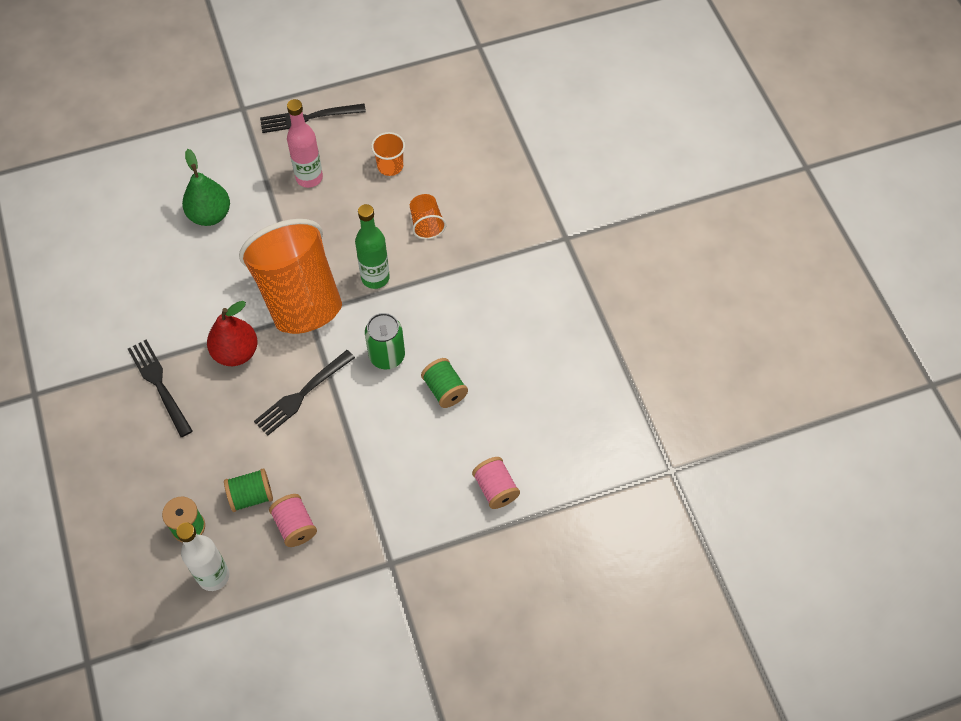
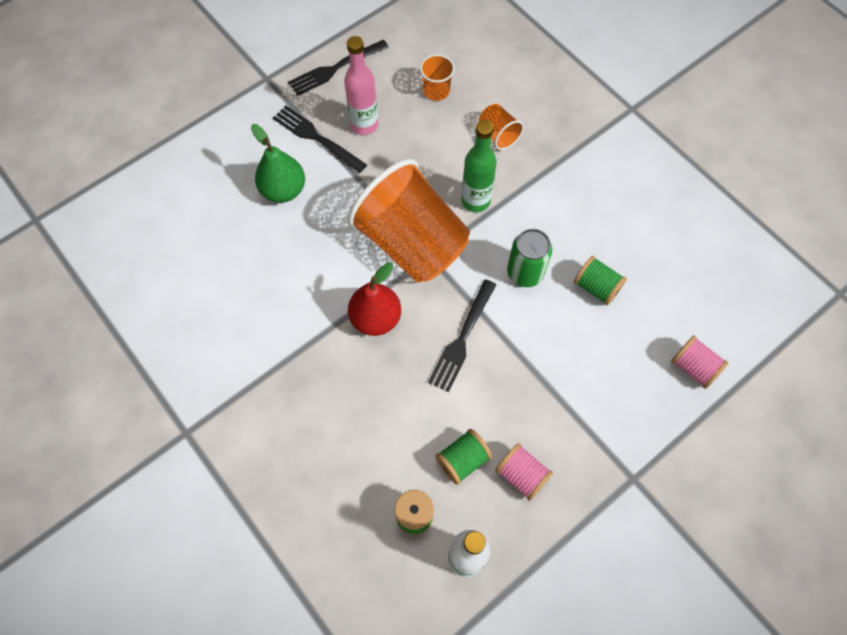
camera: 20 degrees left, 5 degrees up
(159, 385) = (313, 378): black fork -> black fork (316, 138)

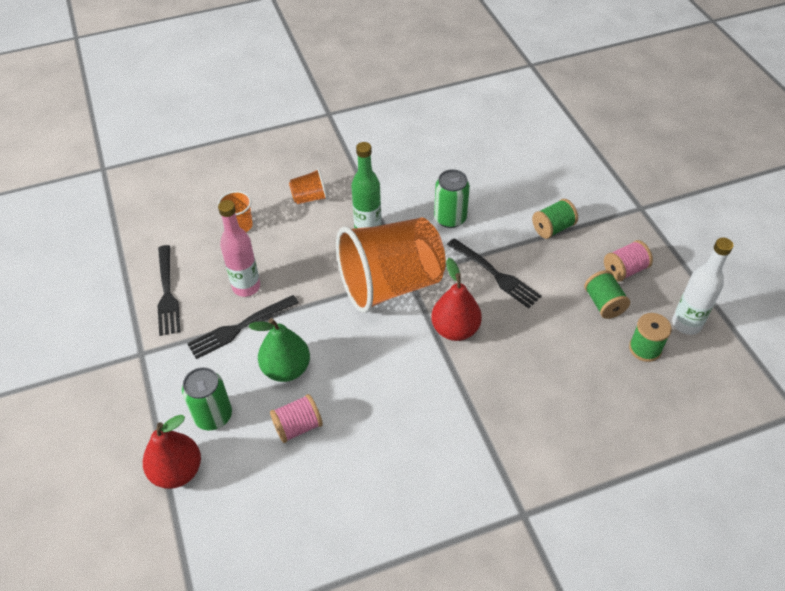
camera: 70 degrees left, 15 degrees down
(162, 150) = (177, 471): none -> red pear
(220, 154) = (213, 416): none -> green can
(596, 287) = (480, 181): green spool -> green spool (553, 228)
(693, 367) = (563, 150): pink spool -> pink spool (298, 426)

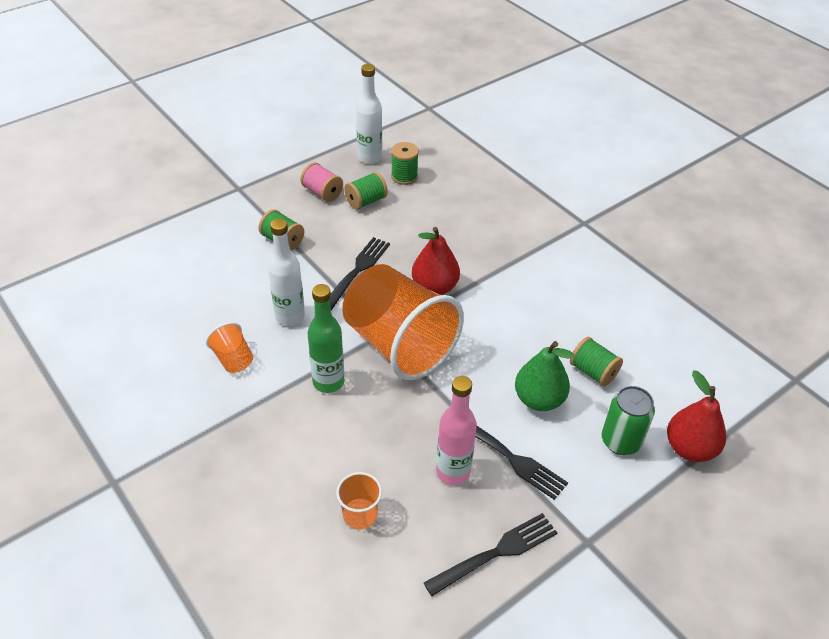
camera: 110 degrees left, 5 degrees down
(298, 426) = (593, 372): pink spool -> green spool
(310, 198) = (290, 453): orange cup -> orange cup (233, 359)
(450, 218) = (290, 316): green can -> white bottle

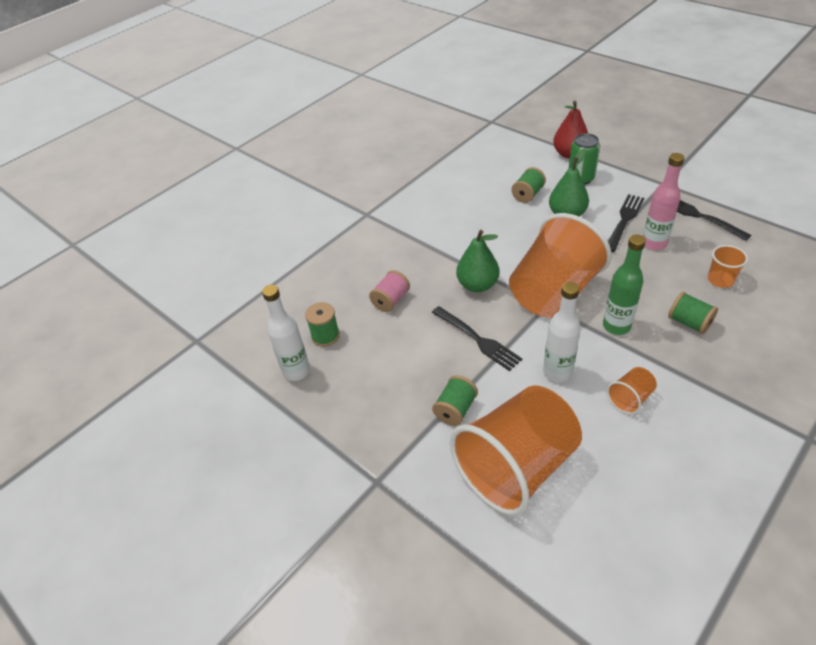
camera: 95 degrees left, 0 degrees up
(207, 264) = (516, 467): none -> orange cup
(322, 192) = (367, 397): pink spool -> pink spool (391, 300)
(357, 271) = (477, 339): black fork -> black fork turned 150 degrees counterclockwise
(366, 201) = (373, 357): green spool -> green spool (689, 322)
(435, 287) = (477, 285): red pear -> green pear

